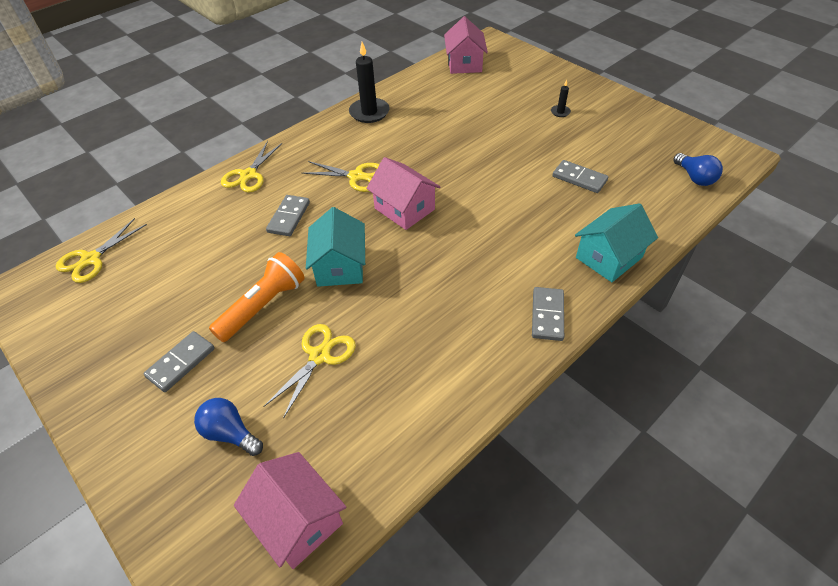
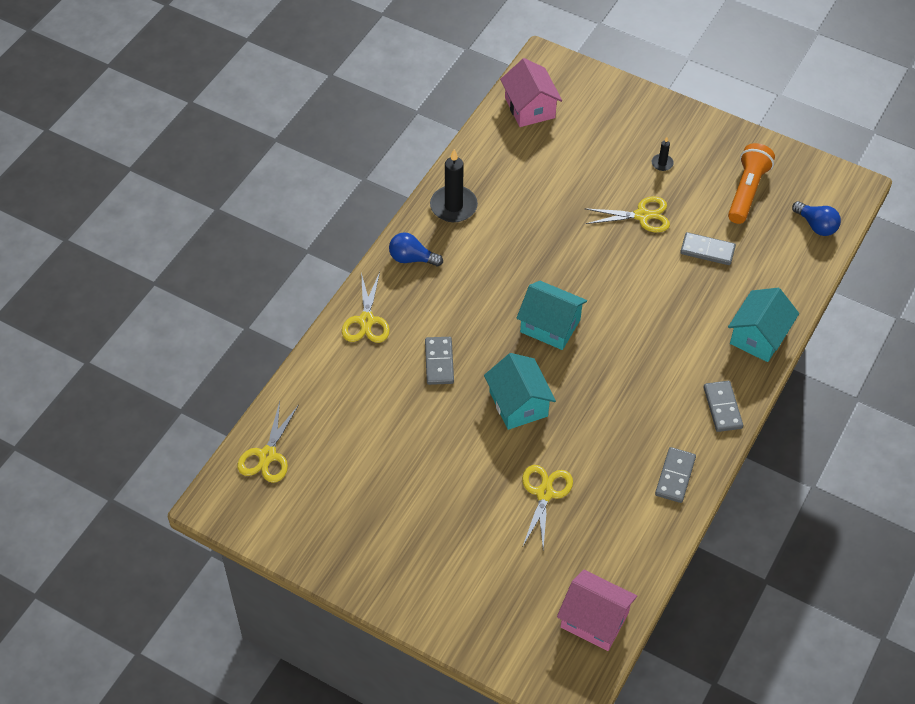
camera: 20 degrees left, 5 degrees up
(181, 362) = (427, 530): grey domino -> grey domino (675, 476)
(230, 433) = (506, 575): blue light bulb -> blue light bulb (412, 258)
(263, 306) = (469, 461): orange flashlight -> orange flashlight (747, 191)
(356, 176) = (482, 297): yellow scissors -> yellow scissors (642, 216)
(404, 209) = (550, 326): pink house -> turquoise house

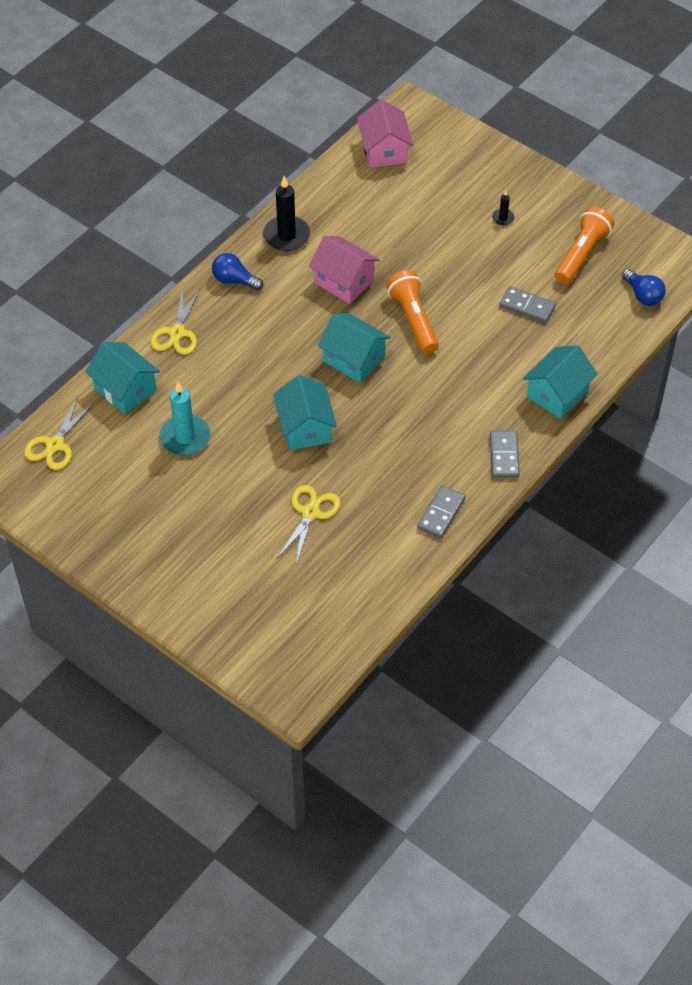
camera: 10 degrees right, 0 degrees up
(326, 387) = (125, 389): none -> turquoise house
(399, 430) = (185, 437): none -> turquoise candle
(439, 362) = (238, 380): grey domino -> none
(594, 620) = (330, 634): pink house -> pink house (344, 281)
(599, 278) = (413, 319): none -> orange flashlight
(642, 216) = (470, 266): yellow scissors -> none

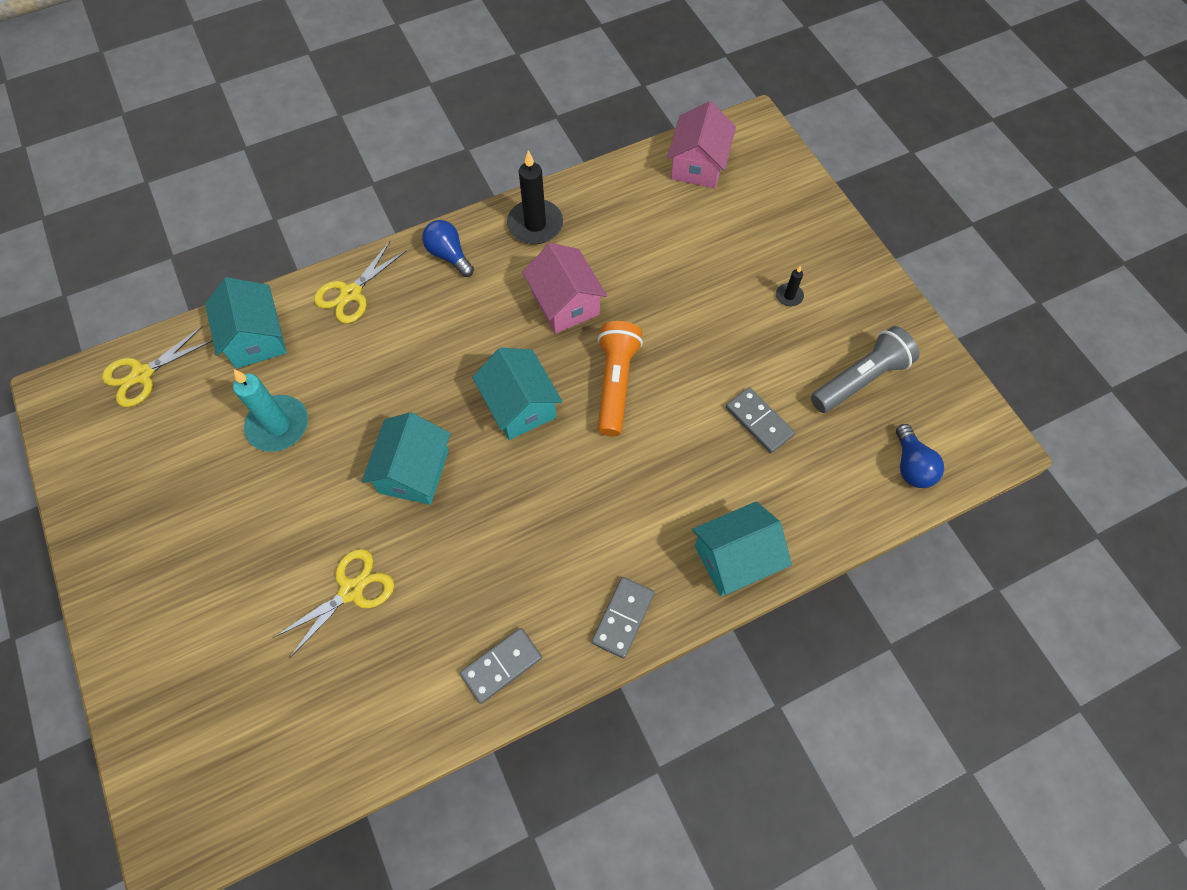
camera: 25 degrees right, 10 degrees up
(582, 254) = (860, 379): orange flashlight -> grey flashlight

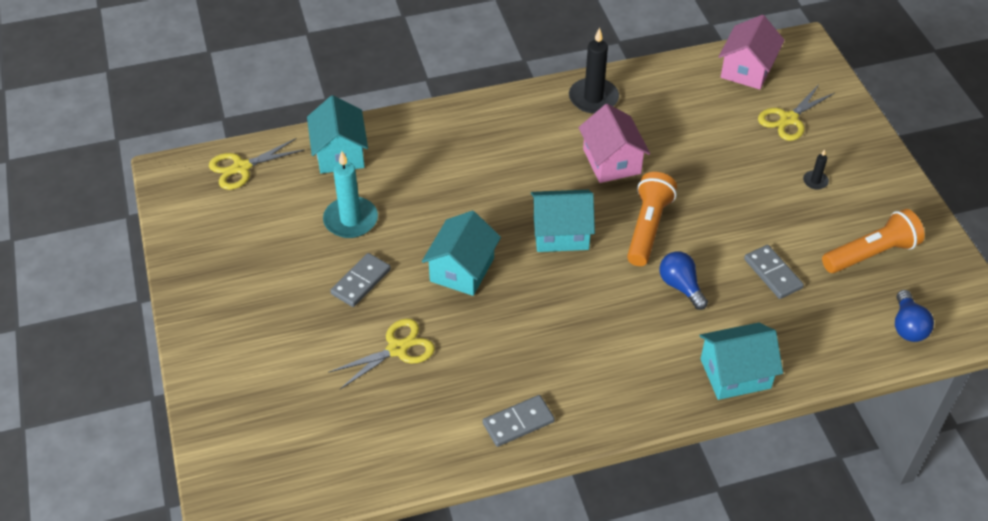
camera: 10 degrees right, 15 degrees down
(351, 293) = (425, 130): yellow scissors -> yellow scissors (789, 119)
(449, 255) = (514, 112): blue light bulb -> blue light bulb (680, 286)
(520, 405) = (561, 233): turquoise house -> turquoise house turned 75 degrees counterclockwise
(623, 618) = (629, 403): grey domino -> grey domino (361, 282)
(860, 379) = (871, 254): grey flashlight -> orange flashlight

